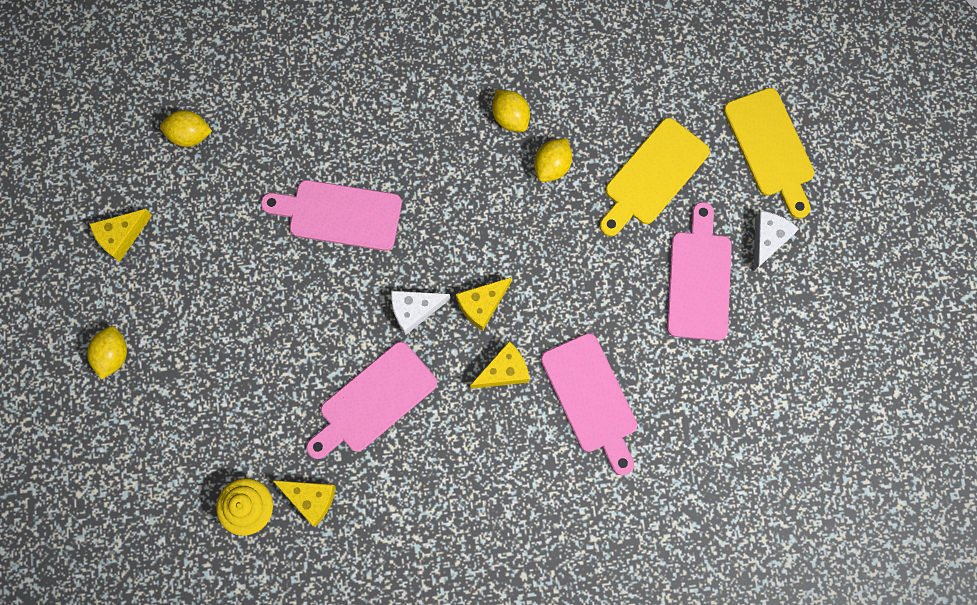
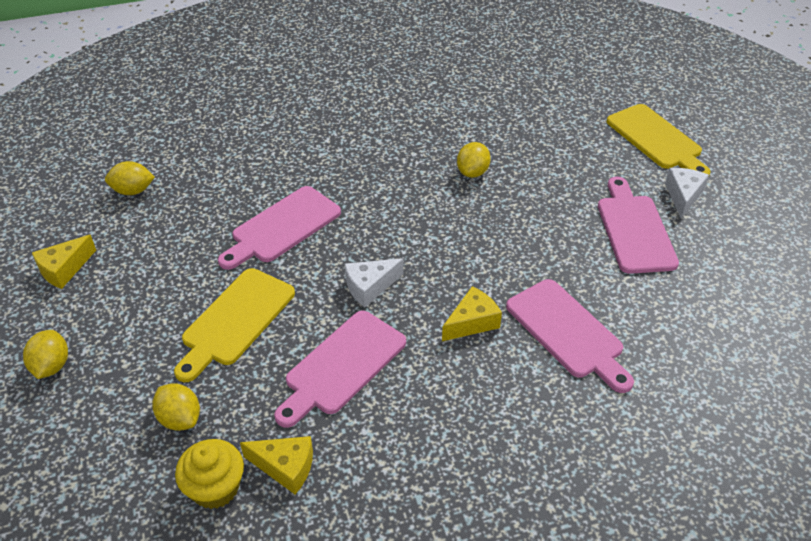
camera: 10 degrees left, 30 degrees down
(339, 214) = (282, 227): pink cutting board -> pink cutting board turned 45 degrees counterclockwise
(482, 305) = (435, 274): yellow cheese -> none
(510, 117) = (426, 147): yellow lemon -> yellow lemon (180, 418)
(653, 176) = (564, 168): yellow cutting board -> yellow cutting board (235, 320)

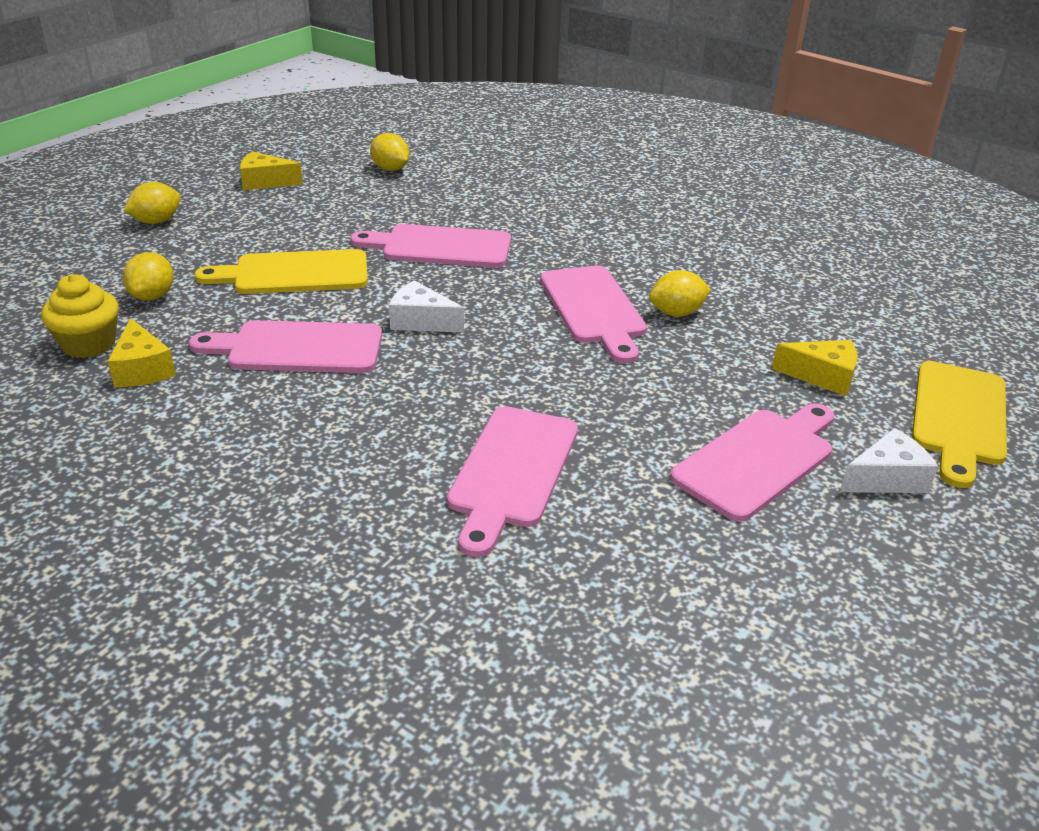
camera: 50 degrees right, 10 degrees down
(434, 202) = (593, 309): none -> pink cutting board
(472, 322) = (447, 400): yellow cheese -> yellow cheese (822, 376)

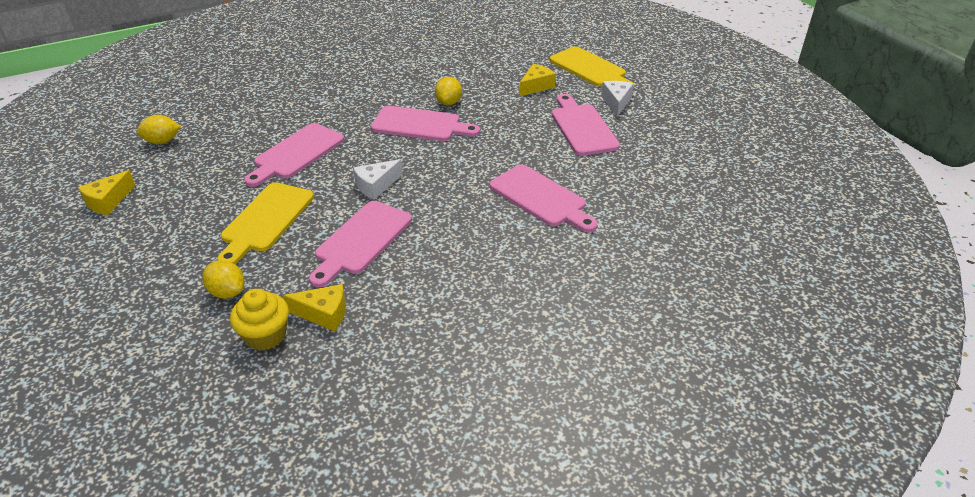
camera: 60 degrees left, 5 degrees up
(156, 221) = (107, 269): yellow lemon -> none

